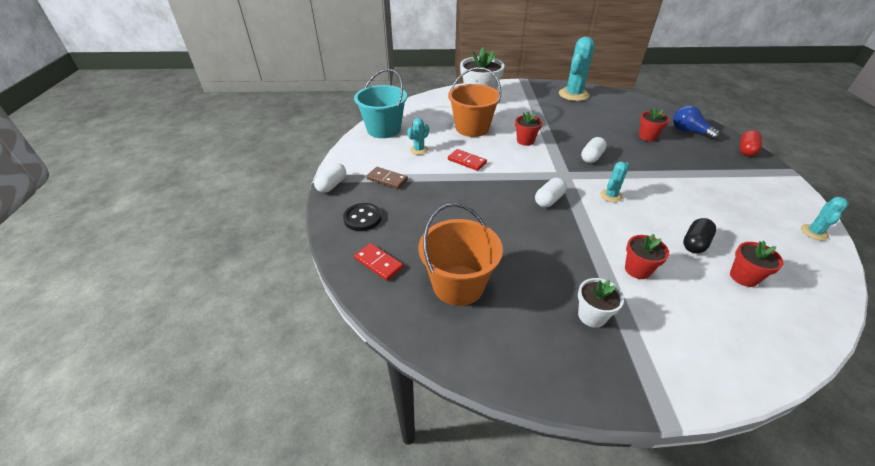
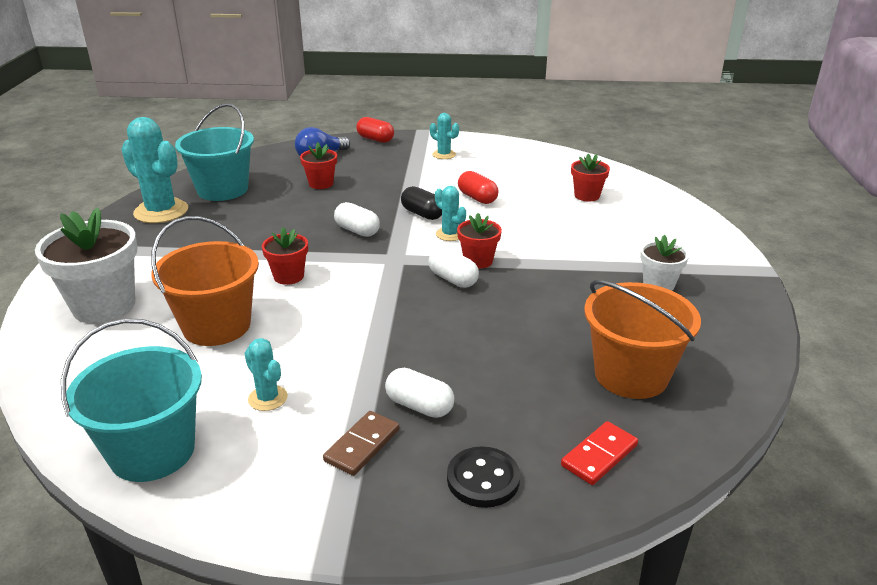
camera: 85 degrees left, 10 degrees down
(332, 185) = (363, 535): white capsule -> white capsule (419, 406)
(467, 161) = (330, 342): red domino -> none
(612, 106) = (222, 190): none -> turquoise bucket
(637, 270) = (584, 245): red flower pot -> red flower pot (478, 261)
(681, 207) = (477, 198): none -> red capsule
(695, 243) = (539, 206): black capsule -> black capsule (422, 214)
(814, 232) = (521, 150): turquoise cactus -> turquoise cactus (444, 155)

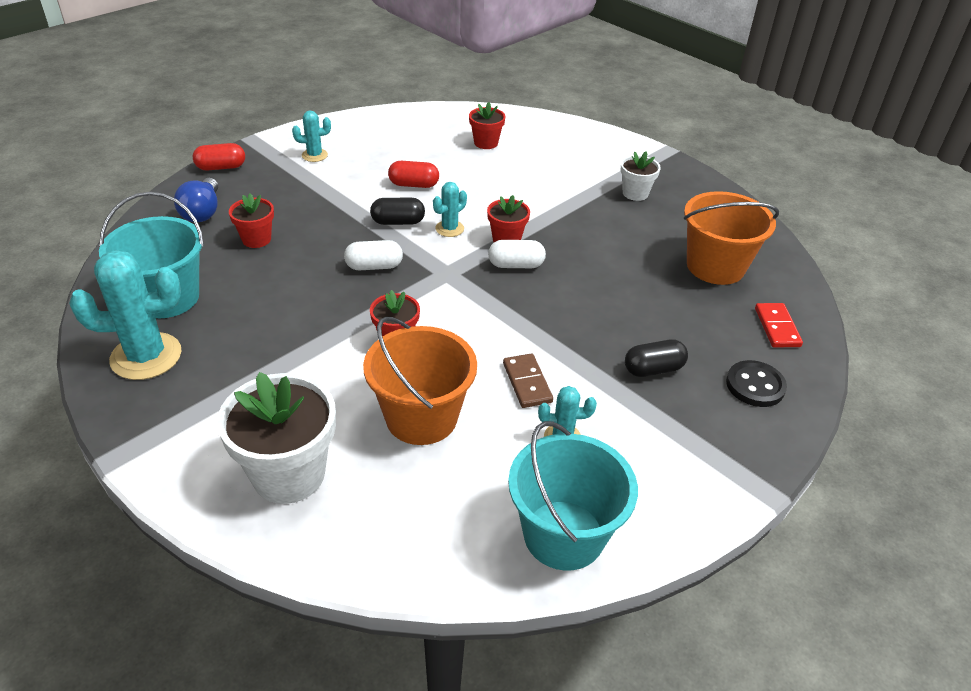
camera: 50 degrees left, 10 degrees up
(362, 445) = (669, 419): brown domino -> brown domino (527, 383)
(419, 406) = (653, 369): white capsule -> black capsule
(450, 234) = (449, 229): turquoise cactus -> turquoise cactus turned 45 degrees counterclockwise

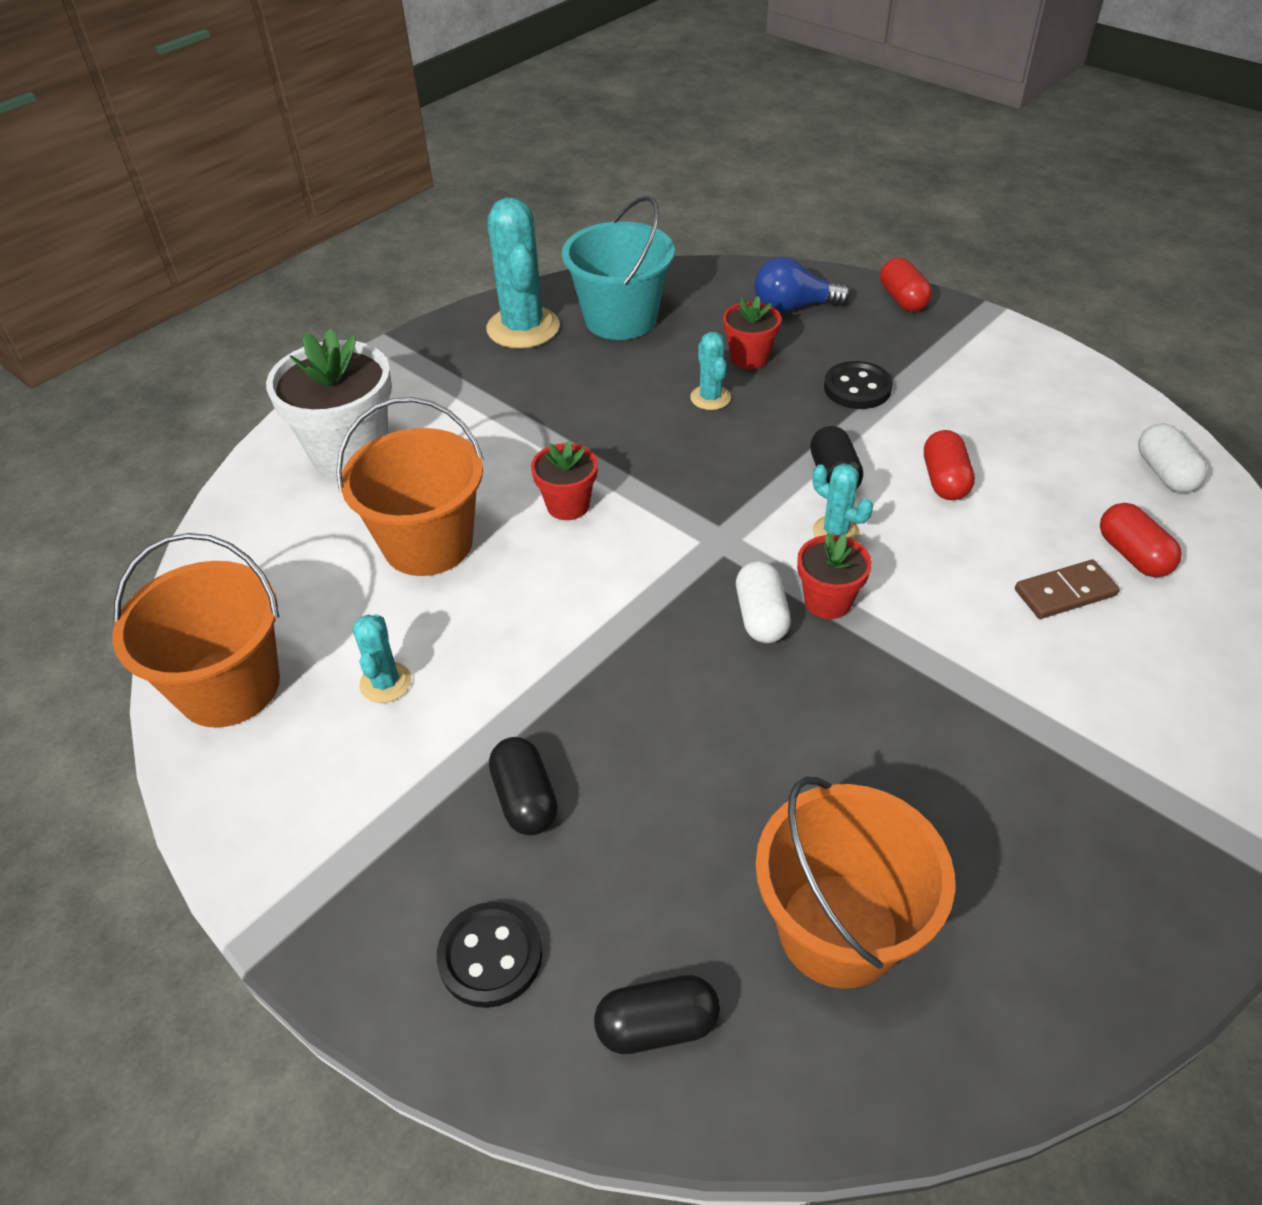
camera: 90 degrees right, 5 degrees up
(313, 200) = (857, 388): none -> black button
(314, 155) = (977, 370): turquoise cactus -> turquoise cactus (710, 398)
(374, 266) = (718, 466): white capsule -> white capsule (1165, 473)
(486, 143) = (1132, 555): red flower pot -> red capsule
(527, 383) = (490, 641): brown domino -> brown domino (1065, 592)
(563, 535) = (229, 686): turquoise bucket -> orange bucket
(635, 193) = (1062, 795): white flower pot -> none
(777, 327) = (657, 1026): red domino -> black capsule

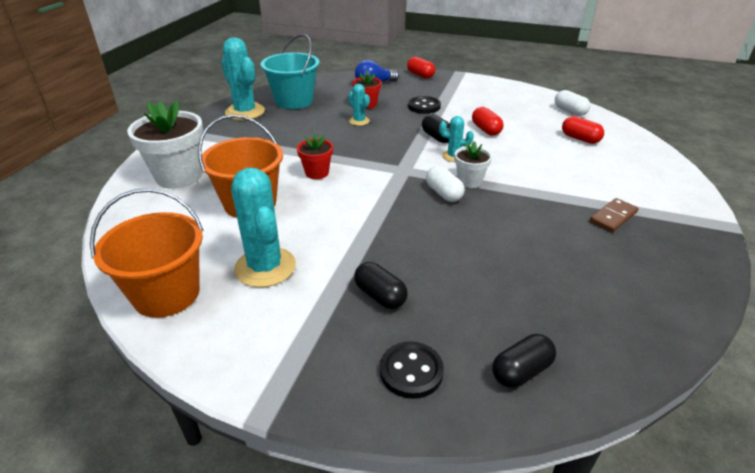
camera: 25 degrees left, 10 degrees down
(385, 683) = (265, 267): turquoise cactus -> turquoise cactus, size x1.95
(827, 601) = (469, 181): red flower pot -> white flower pot
(838, 929) = (573, 302): orange bucket -> none
(1065, 592) = (565, 156): brown domino -> brown domino (613, 217)

